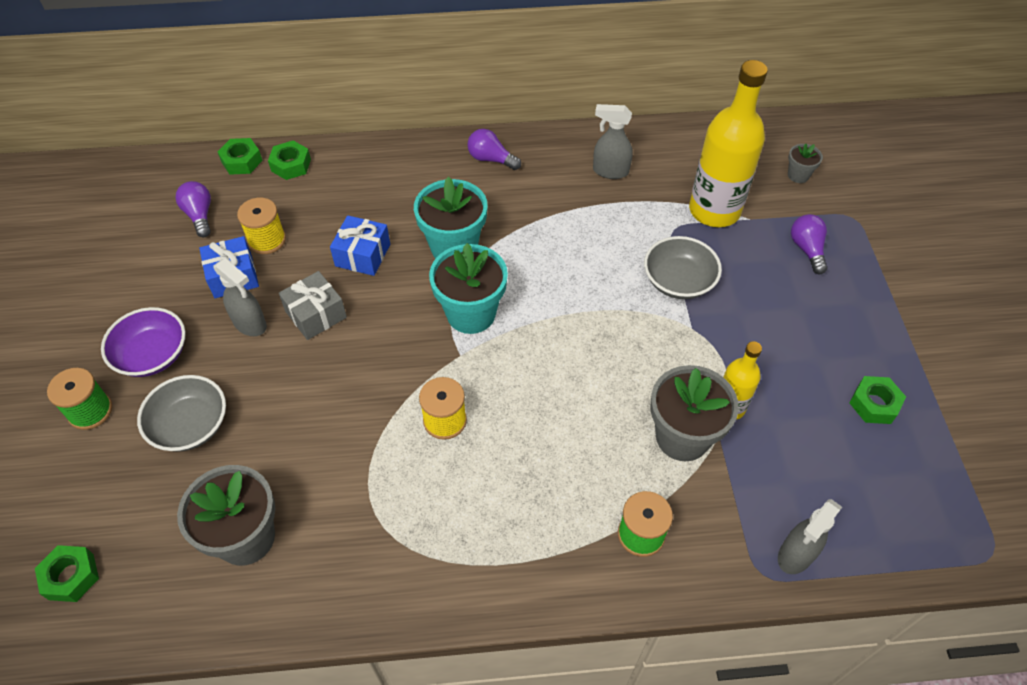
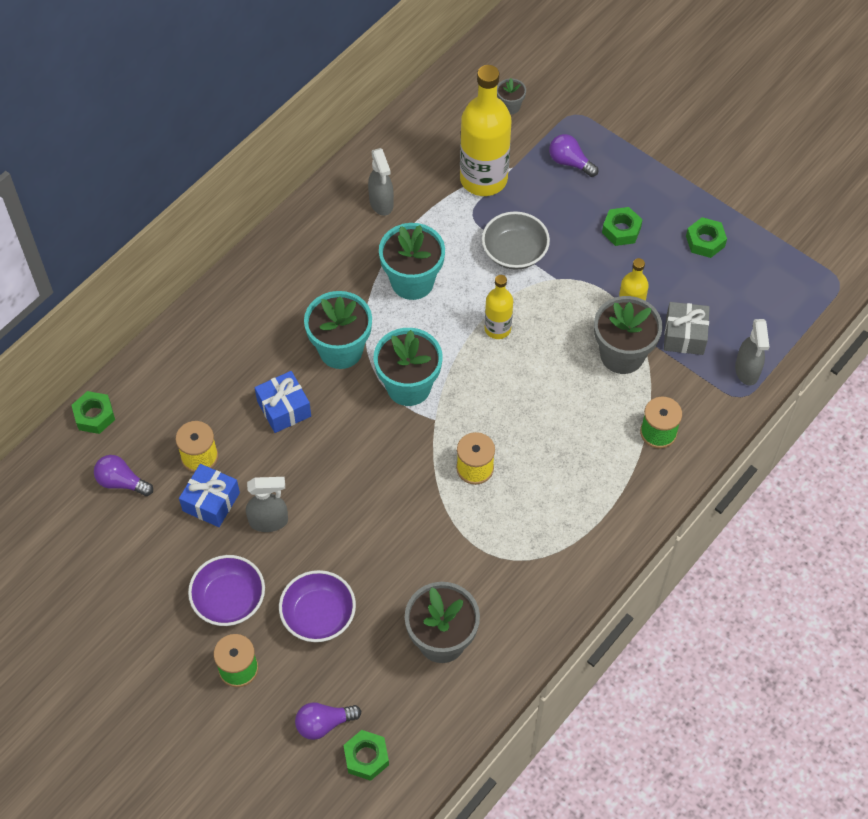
camera: 45 degrees left, 5 degrees up
(190, 425) = (318, 615): grey bowl -> purple bowl
(291, 165) = (138, 387): green nut -> green nut (621, 230)
(316, 314) = (305, 476): grey gift -> grey gift (684, 335)
(491, 159) = (285, 261): purple light bulb -> purple light bulb (324, 724)
(567, 241) = (412, 282): none -> turquoise flower pot
(595, 328) = (497, 329): none -> yellow bottle
(610, 171) = (381, 203): grey spray bottle -> grey spray bottle turned 75 degrees counterclockwise

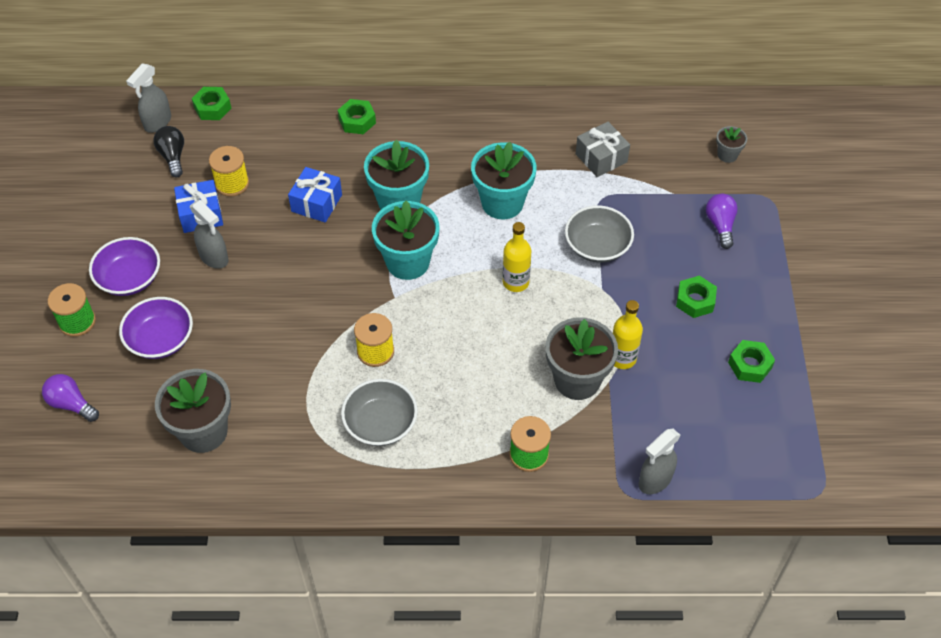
camera: 50 degrees right, 5 degrees down
(121, 482) = (173, 157): purple light bulb -> black light bulb
(366, 757) = (63, 450): green nut -> green nut (357, 121)
(381, 203) = (551, 139): grey spray bottle -> grey spray bottle (157, 123)
(483, 179) = (642, 183): yellow bottle -> none
(545, 510) = (380, 423): none -> grey bowl
(684, 335) = (641, 411): grey gift -> grey gift (601, 158)

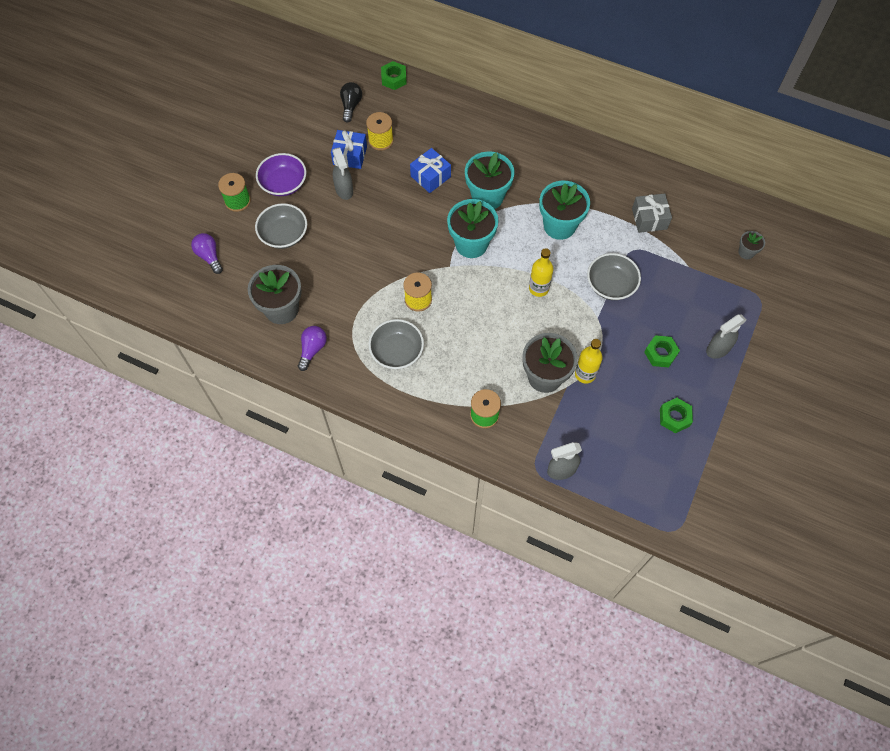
camera: 25 degrees right, 10 degrees up
(157, 123) = (352, 77): grey spray bottle -> grey spray bottle (717, 349)
(160, 339) = (284, 234): purple bowl -> grey bowl
(357, 121) = (488, 125): green nut -> none
(720, 225) = (710, 304): purple light bulb -> purple light bulb (312, 349)

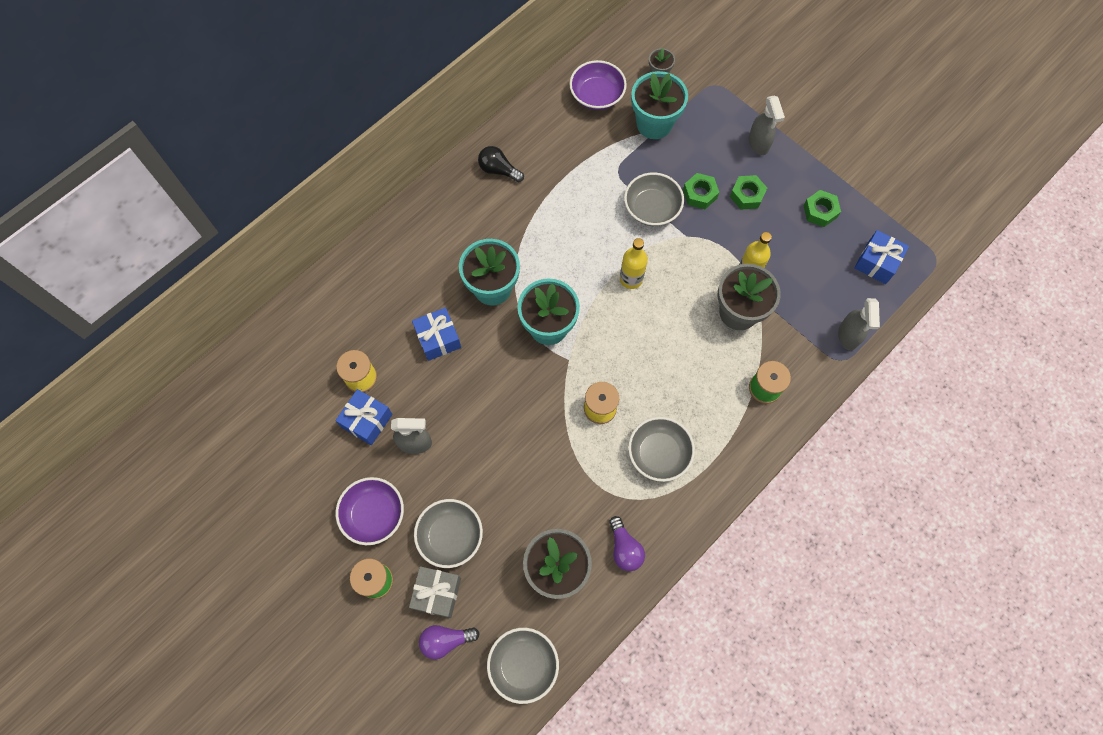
camera: 70 degrees left, 5 degrees up
(206, 309) = (523, 665): none -> grey bowl
(312, 349) = (624, 548): purple light bulb -> purple light bulb turned 150 degrees counterclockwise
(351, 106) = (291, 395): black light bulb -> black light bulb (498, 170)
(394, 79) = (274, 332): green nut -> green nut (700, 194)
(559, 226) = (560, 229): turquoise flower pot -> turquoise flower pot (654, 124)
(645, 478) = (876, 262): none -> blue gift
(649, 219) = (586, 141): grey gift -> grey gift (437, 593)
(698, 213) = (597, 95): none -> purple bowl

